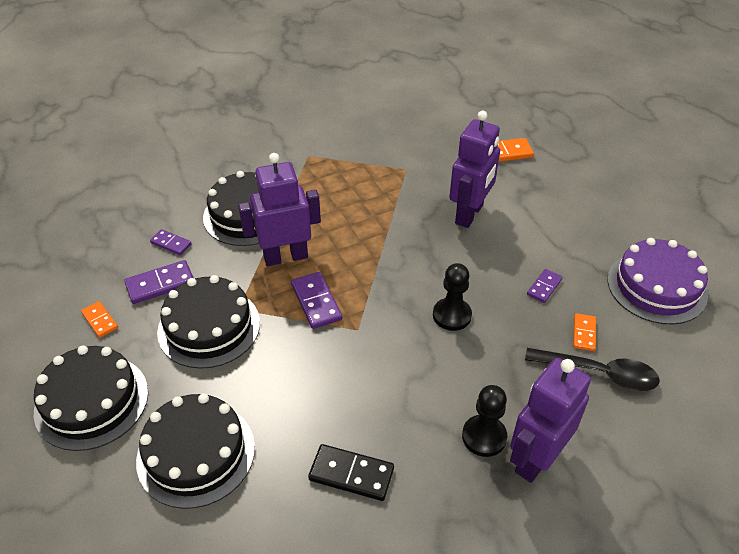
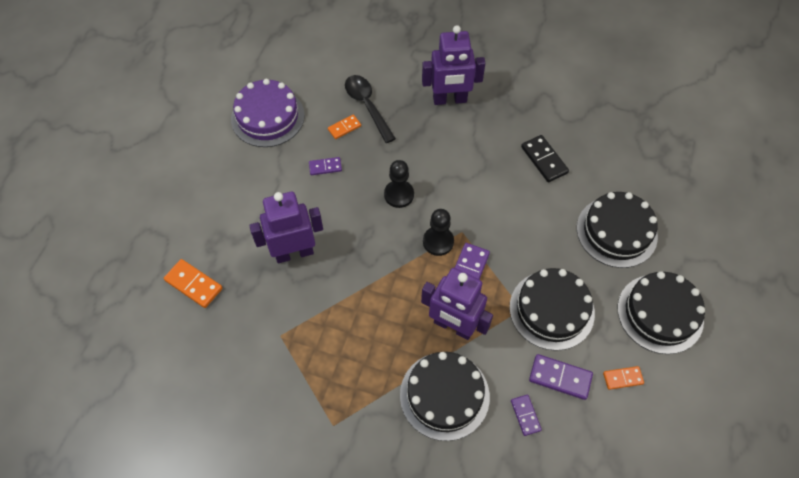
camera: 135 degrees left, 15 degrees up
(100, 320) = (622, 378): orange domino -> orange domino turned 75 degrees clockwise
(484, 437) = (461, 125): black pawn -> black pawn (438, 242)

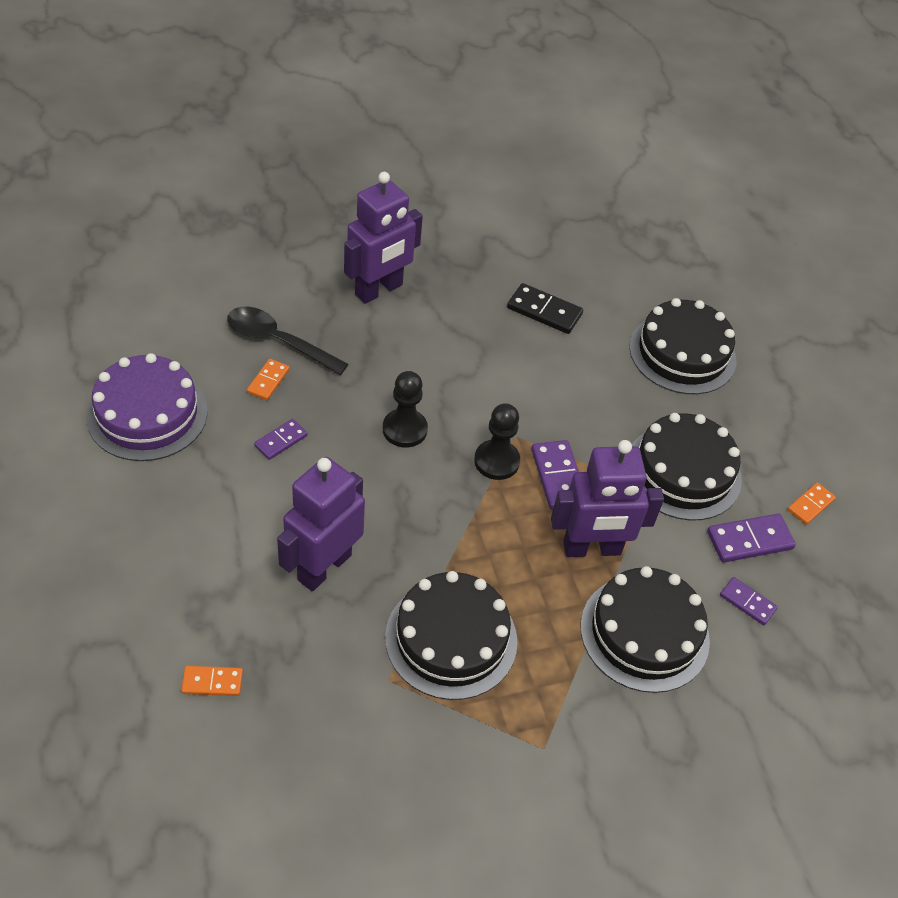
camera: 40 degrees left, 10 degrees down
(193, 284) = (212, 682): orange domino -> orange domino, size x0.63
(660, 313) = (792, 417): black cake -> black cake (451, 638)

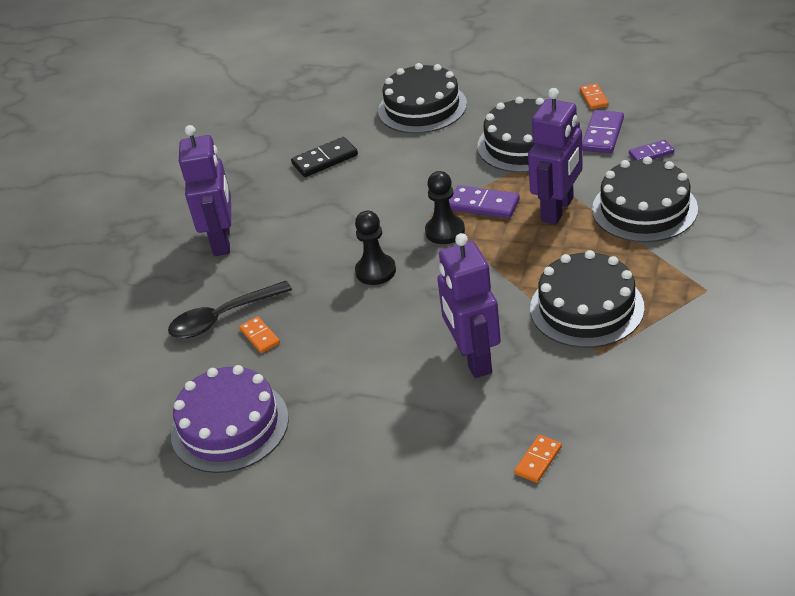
camera: 45 degrees left, 10 degrees down
(281, 441) = (329, 347): purple domino -> none

